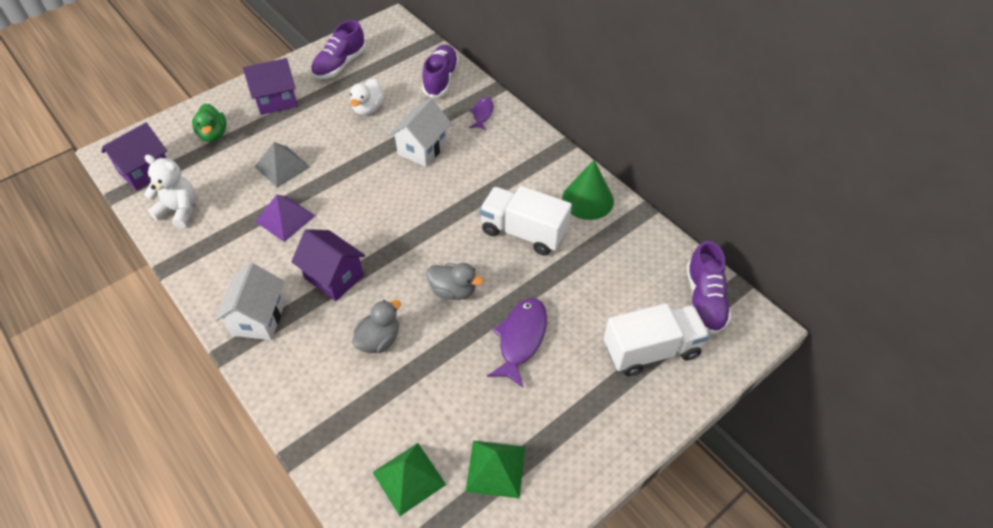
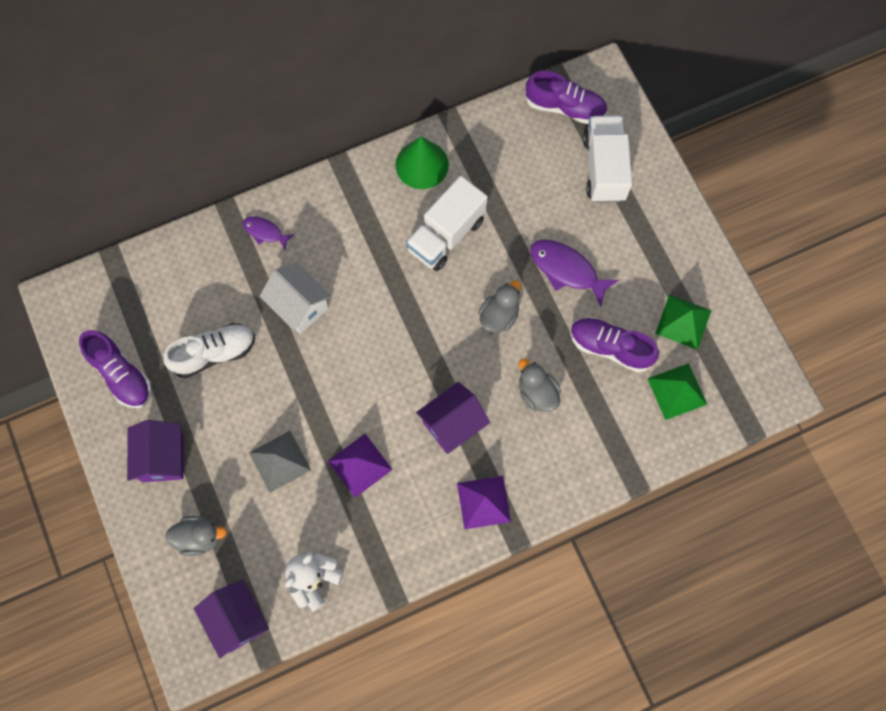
camera: 75 degrees left, 20 degrees up
(213, 134) = (199, 537): green duck -> grey duck
(259, 318) = (483, 502): white house -> purple pyramid
(368, 108) = (214, 353): white duck -> white shoe
(441, 79) = (191, 263): purple shoe -> purple shoe (610, 347)

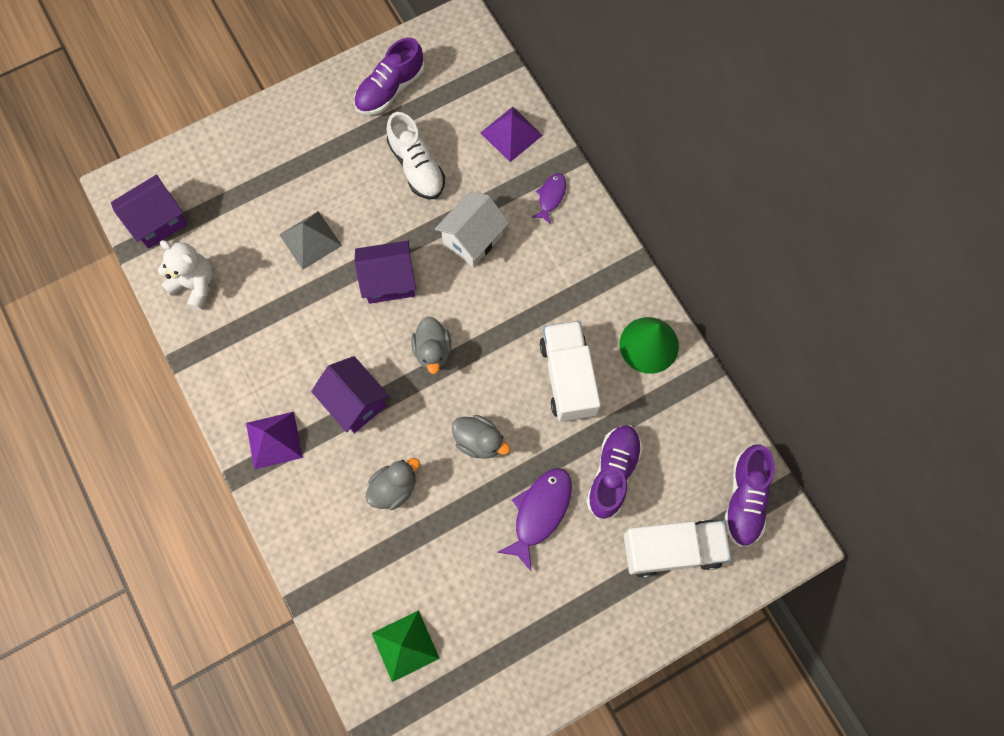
camera: 85 degrees right, 0 degrees up
(162, 458) = (310, 136): purple house -> purple house (389, 281)
(199, 537) = (235, 178): grey duck -> grey duck (432, 351)
(360, 465) = (309, 315): purple pyramid -> purple pyramid (511, 134)
(446, 235) = (568, 377): white truck -> white truck turned 45 degrees clockwise
(610, 347) = (451, 566): purple shoe -> purple shoe (613, 473)
(683, 322) = (489, 651): green pyramid -> none

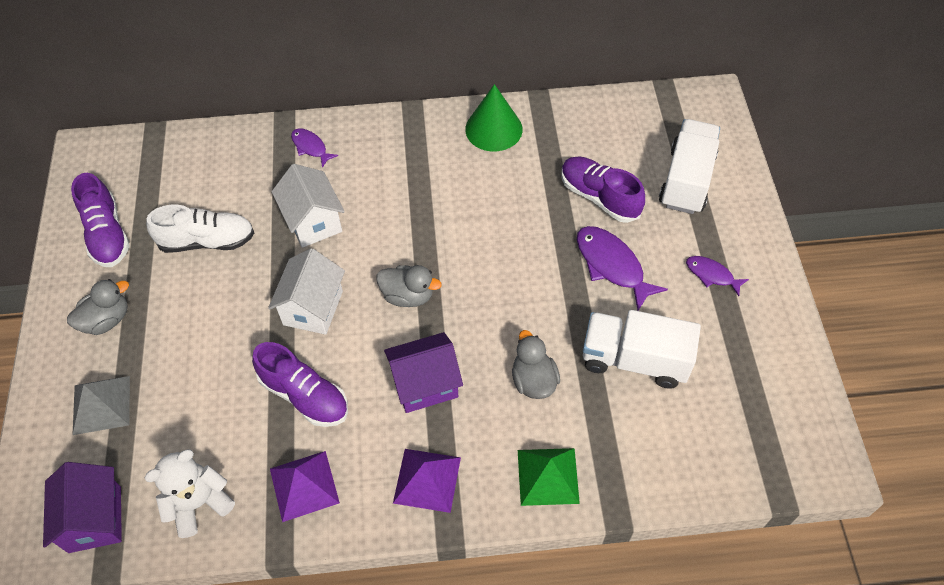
camera: 65 degrees left, 15 degrees down
(310, 240) = (222, 364): grey pyramid -> grey pyramid (101, 404)
(389, 281) = (313, 308): purple house -> white house
(405, 645) = (700, 427): green pyramid -> green pyramid (548, 476)
(479, 441) = (520, 289): grey duck -> grey duck (106, 320)
(511, 134) = (227, 154): purple pyramid -> purple pyramid (304, 485)
(568, 377) = (493, 197): white truck -> white truck (634, 360)
(569, 608) = (712, 275): none -> purple fish
(745, 499) = (662, 116): purple shoe -> purple shoe (304, 395)

